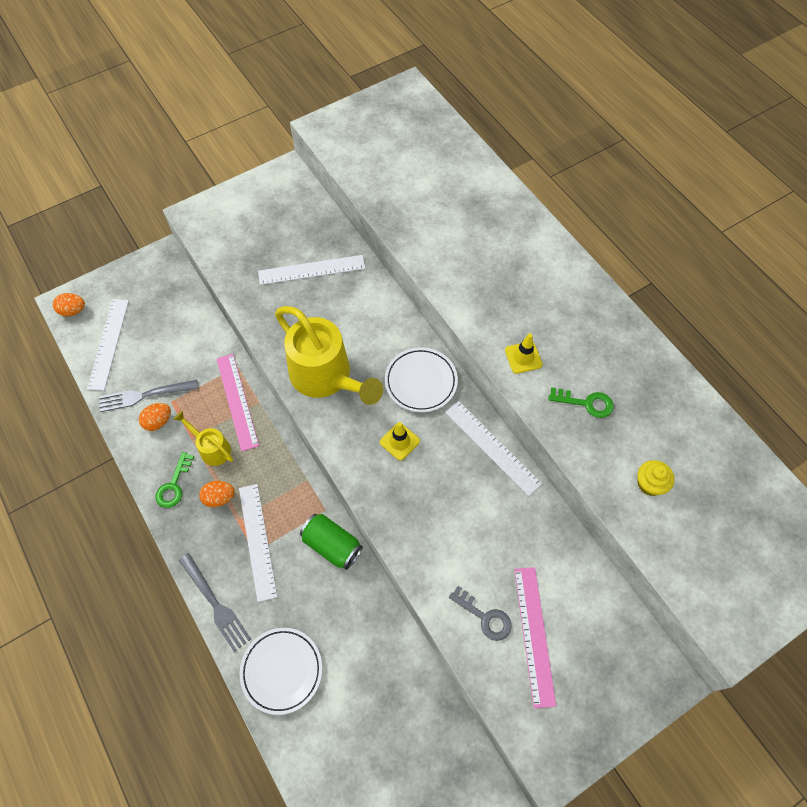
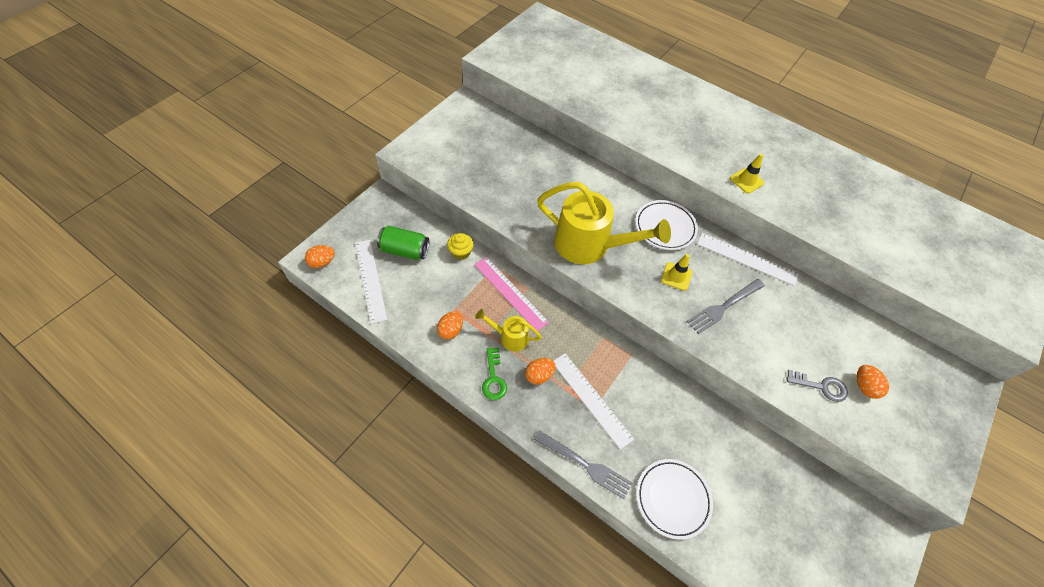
camera: 25 degrees left, 5 degrees down
(145, 395) = (426, 313): grey fork -> grey fork (724, 307)
(311, 269) = (530, 168): white ruler -> none
(332, 545) = (653, 381): green can -> green can (405, 250)
(534, 635) = (864, 386): pink ruler -> orange egg
(586, 403) = (811, 199): green key -> none
(649, 484) = (890, 242): yellow cupcake -> yellow cupcake (461, 252)

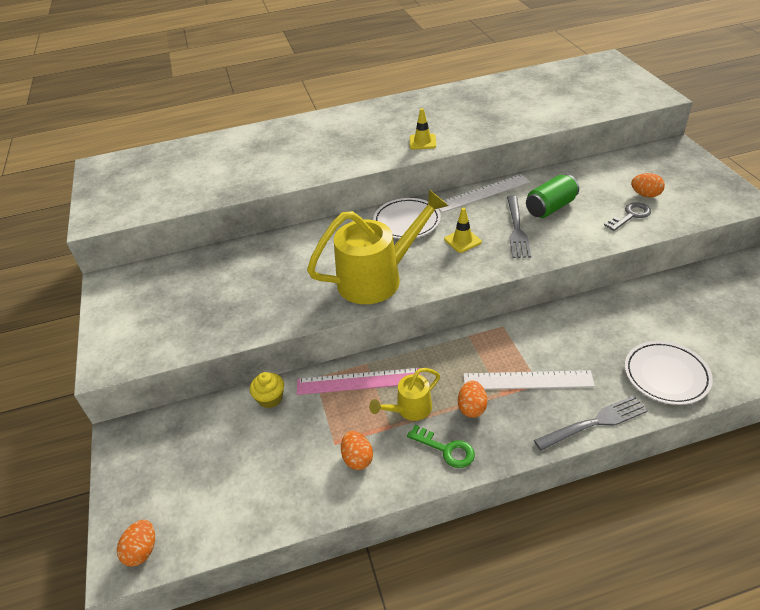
camera: 45 degrees left, 15 degrees down
(370, 280) = (220, 507): white ruler -> none
(405, 250) = (216, 450): green can -> green can (550, 208)

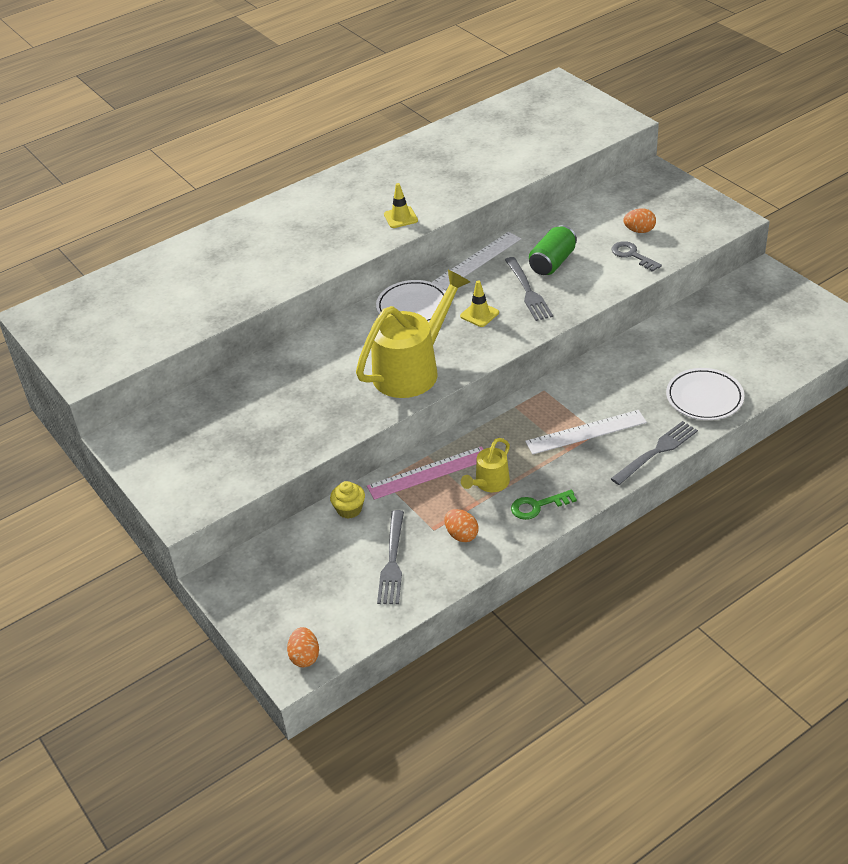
camera: 20 degrees left, 0 degrees up
(279, 467) = (392, 561): none -> grey fork
(446, 449) = (537, 506): green key -> green key turned 150 degrees clockwise
(472, 408) = (545, 467): orange egg -> none
(630, 215) = (632, 255): grey key -> grey key turned 75 degrees counterclockwise

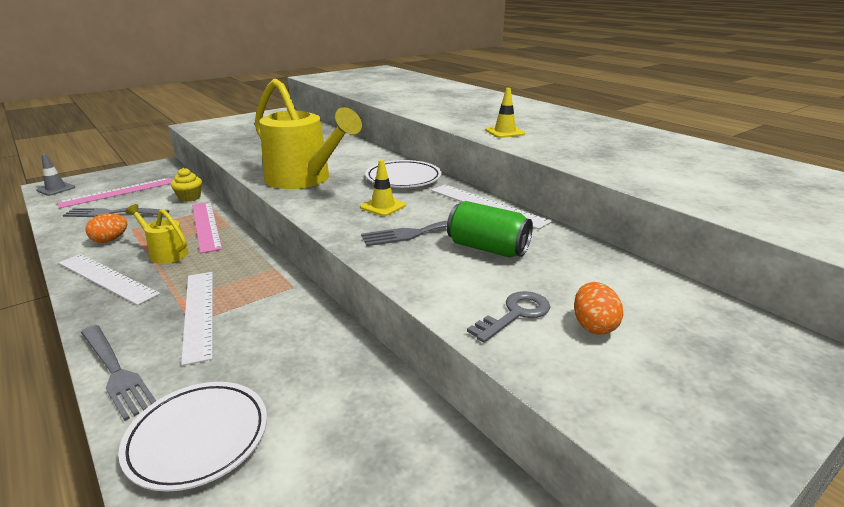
camera: 85 degrees right, 15 degrees down
(305, 657) = (56, 189): orange egg -> grey traffic cone
(325, 584) = (118, 192): none -> pink ruler
(537, 506) = (106, 278): green key -> white ruler

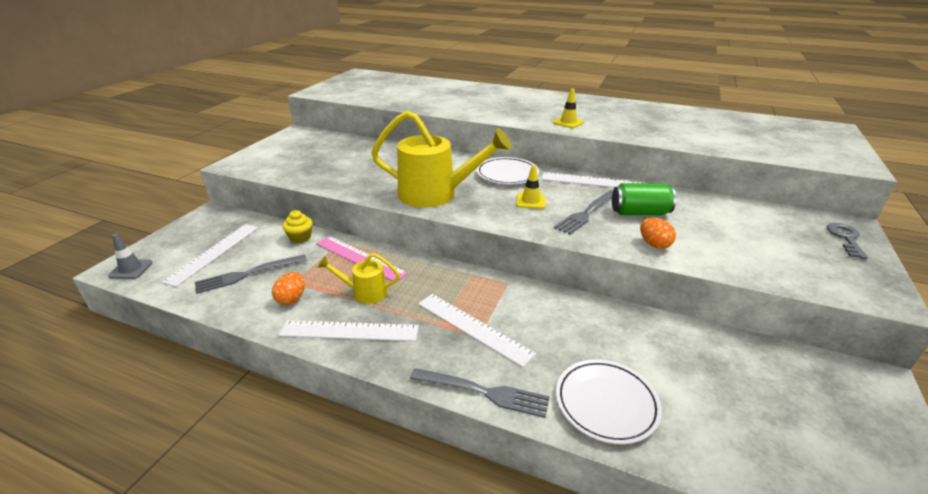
camera: 30 degrees left, 5 degrees up
(118, 192) = (214, 253): pink ruler -> white ruler
(515, 314) = (714, 250): grey key -> grey key (845, 238)
(593, 326) = (755, 243): orange egg -> orange egg (654, 244)

